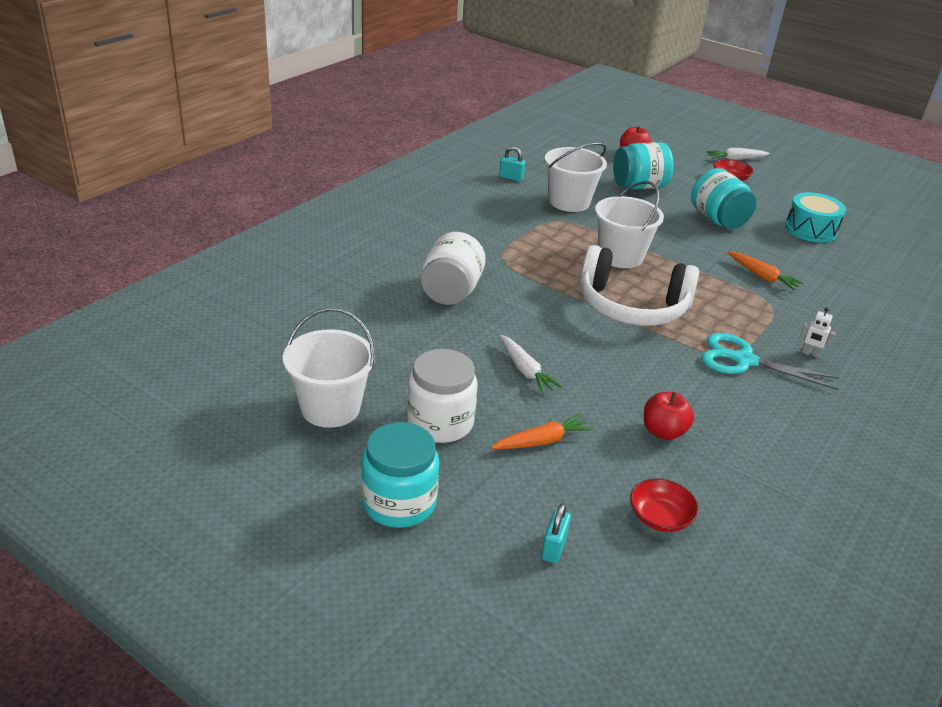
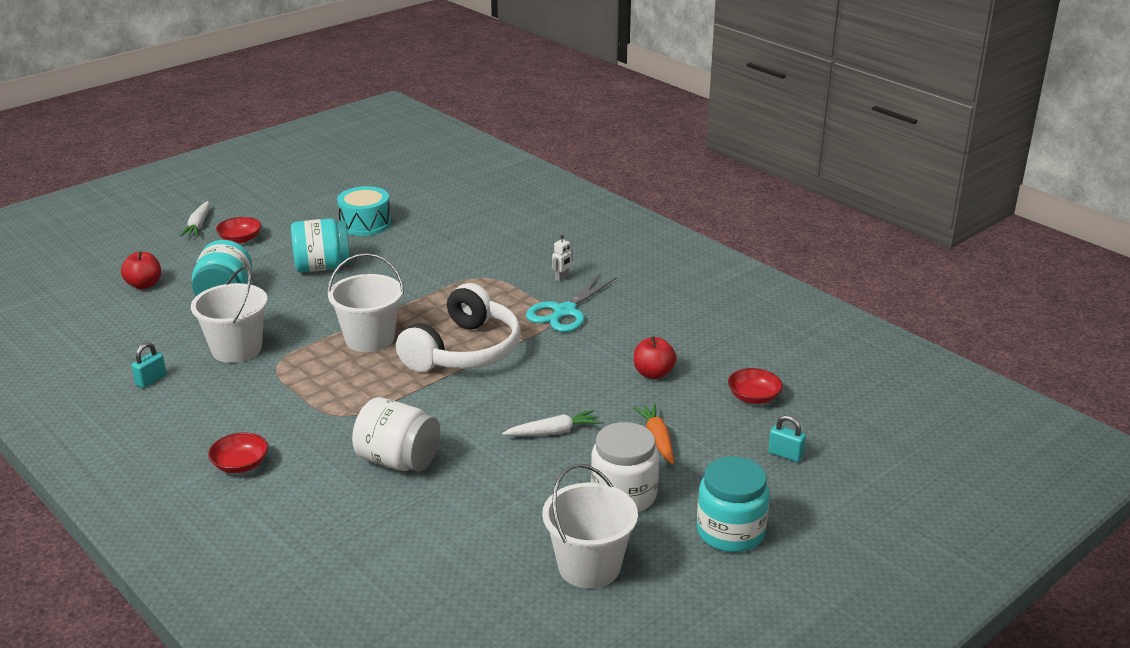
camera: 75 degrees left, 5 degrees down
(423, 226) = (240, 464): none -> red bowl
(762, 276) = (437, 269): orange carrot -> none

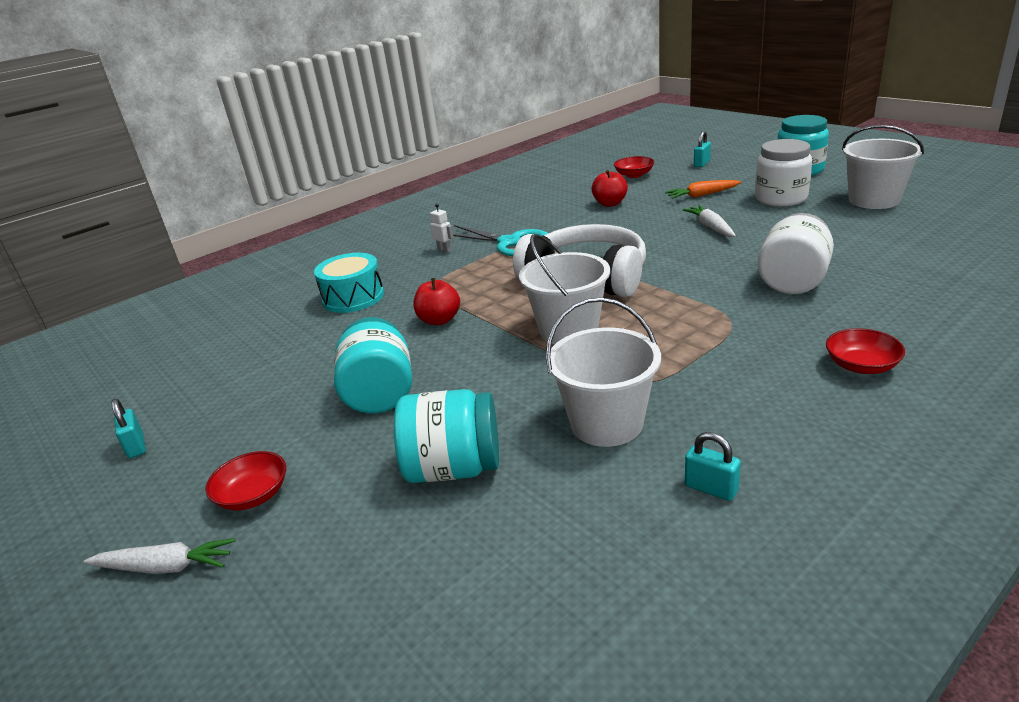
camera: 85 degrees left, 0 degrees up
(144, 284) = (392, 586): red apple -> red apple (439, 320)
(311, 197) = (136, 446): none -> turquoise padlock
(365, 223) = (261, 380): turquoise drum -> turquoise drum (353, 297)

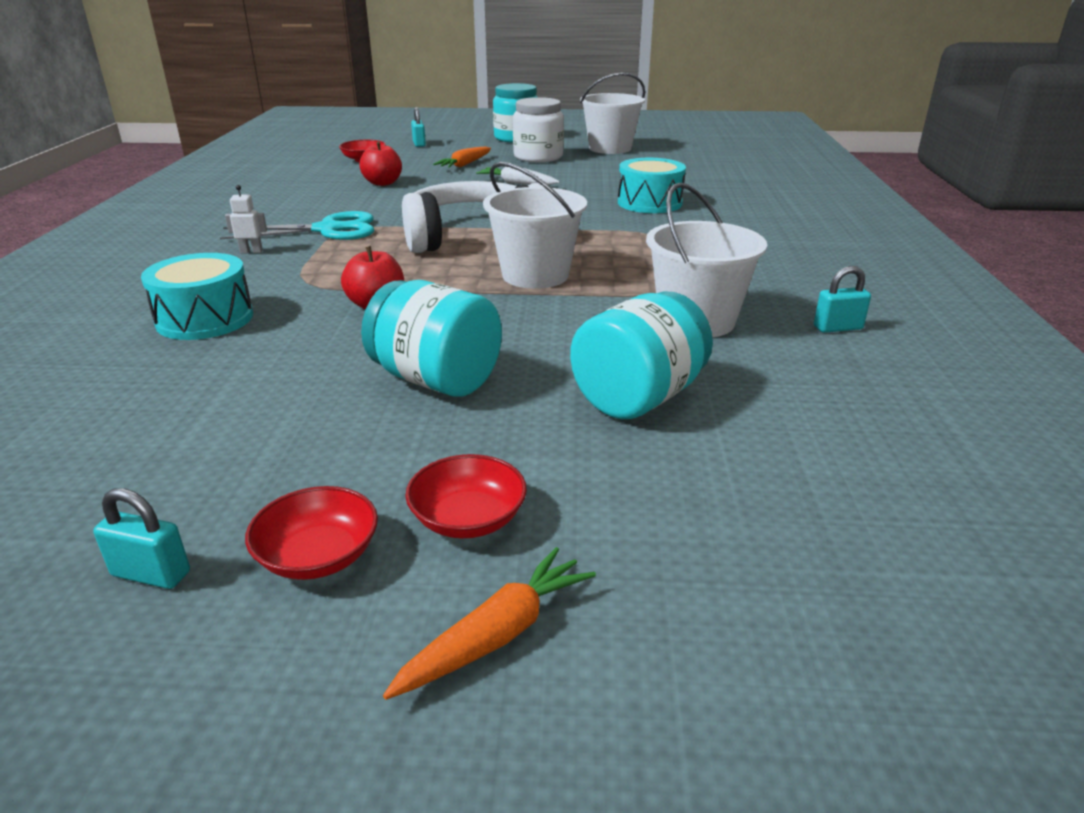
camera: 50 degrees left, 0 degrees up
(165, 567) = (497, 634): white carrot -> orange carrot
(793, 281) = (649, 203): white jar -> turquoise drum
(861, 366) = (784, 236): red bowl -> red bowl (318, 556)

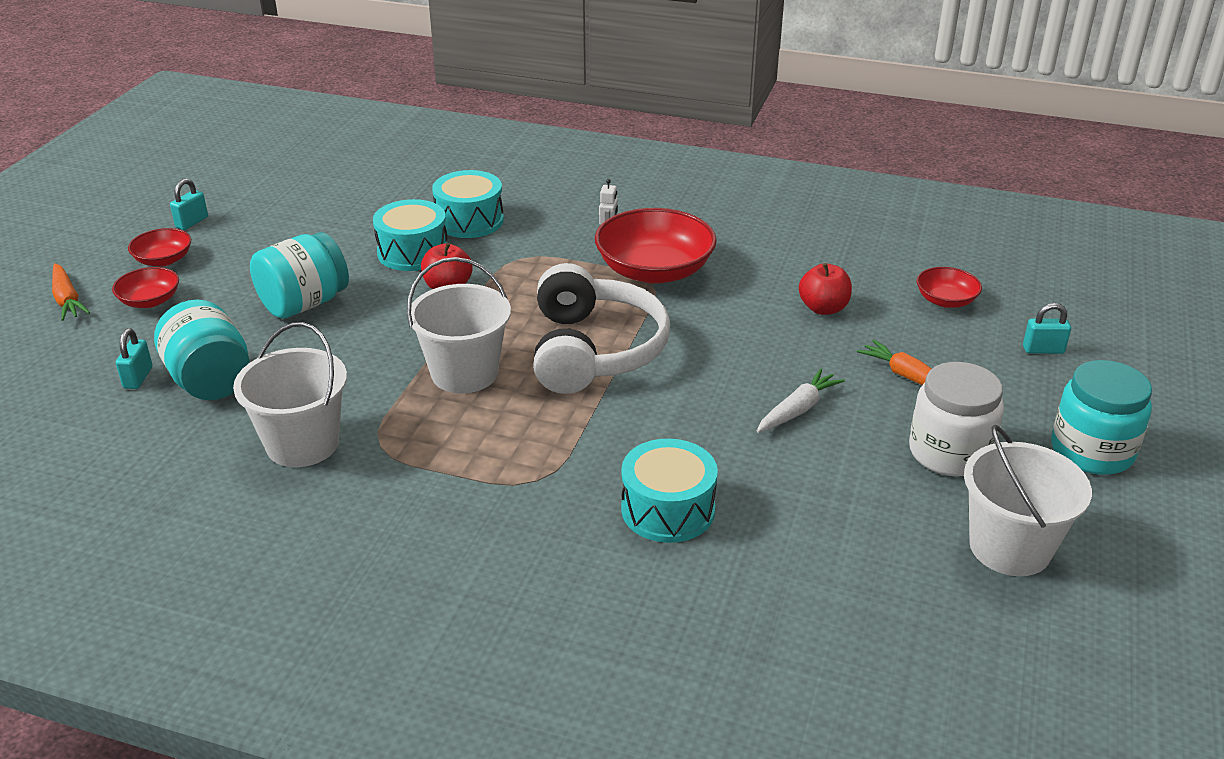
camera: 105 degrees right, 5 degrees up
(290, 338) = (413, 252): none -> turquoise drum
(329, 230) = (654, 270): turquoise scissors -> red bowl
(837, 328) = (224, 527): turquoise padlock -> turquoise padlock (138, 378)

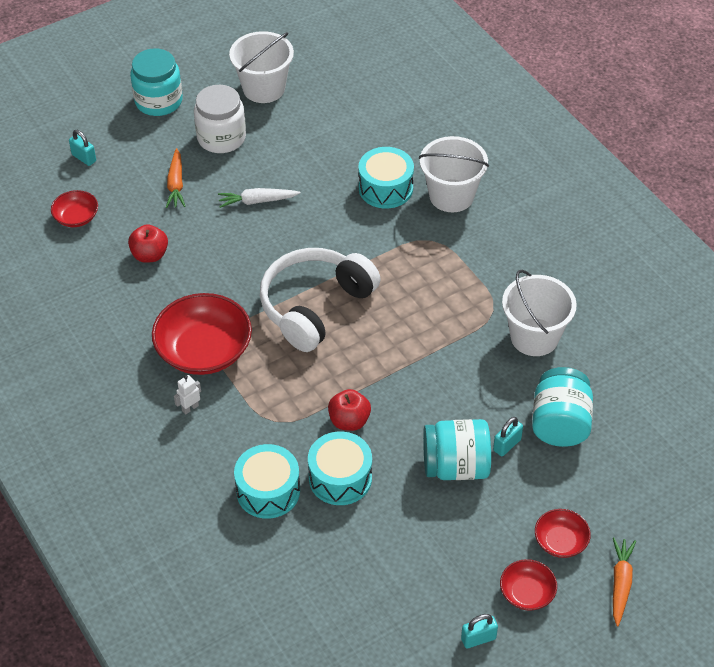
camera: 140 degrees left, 15 degrees up
(138, 378) = (604, 456): turquoise padlock -> turquoise padlock (507, 445)
(464, 373) = (404, 335): white bucket -> white bucket (451, 196)

